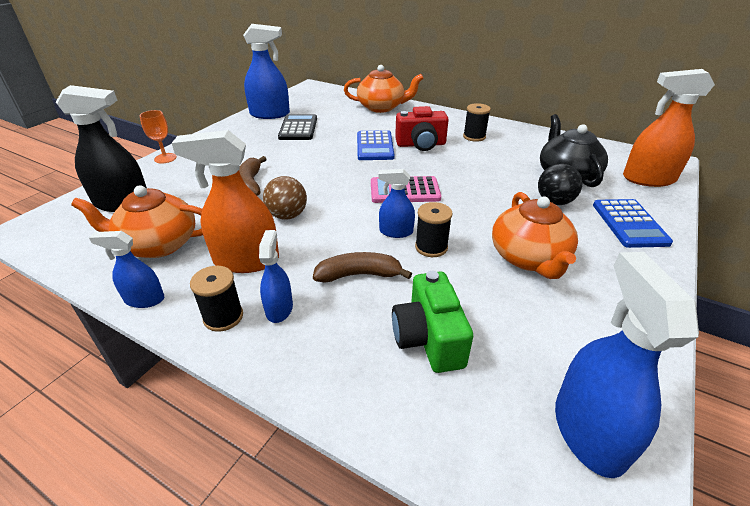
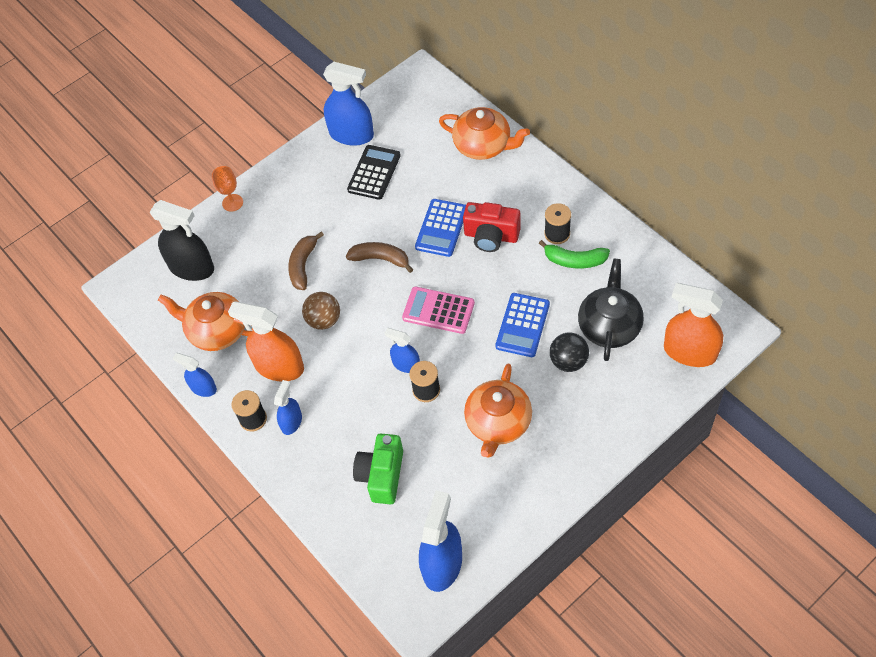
camera: 25 degrees right, 20 degrees up
(359, 275) = (357, 405): brown banana -> brown banana (380, 259)
(501, 147) = (574, 260): none -> green banana
(629, 223) = (615, 407): blue calculator -> blue calculator (522, 325)

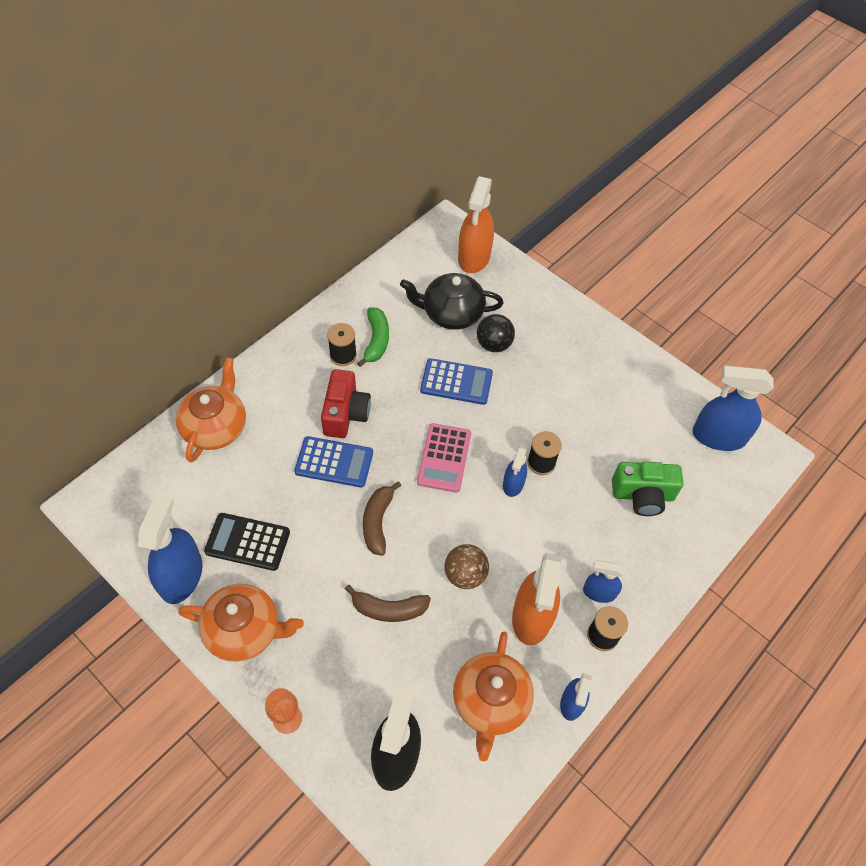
camera: 105 degrees left, 0 degrees up
(498, 423) = (568, 399): orange teapot -> orange teapot (244, 630)

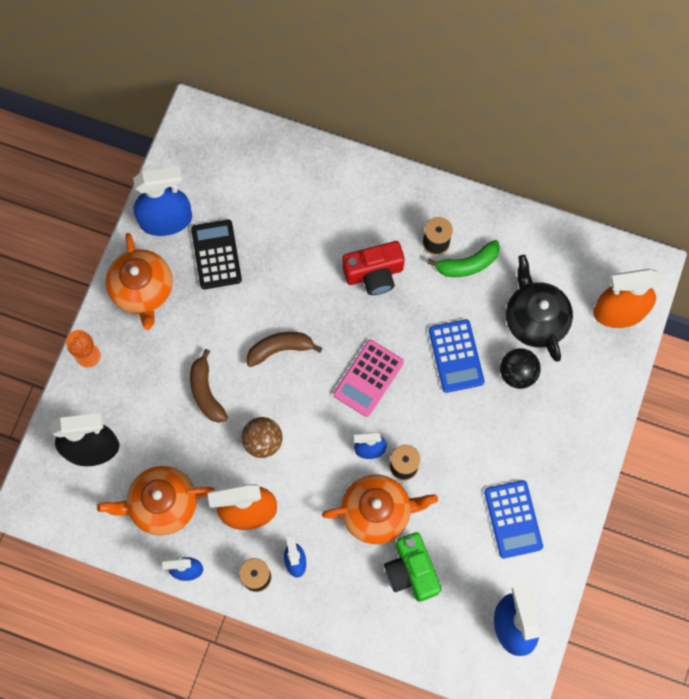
camera: 70 degrees right, 15 degrees up
(215, 427) = (310, 174): orange teapot -> orange teapot (377, 512)
(334, 462) = (320, 287): blue calculator -> blue calculator (513, 519)
(444, 458) = (368, 378): pink calculator -> pink calculator turned 45 degrees counterclockwise

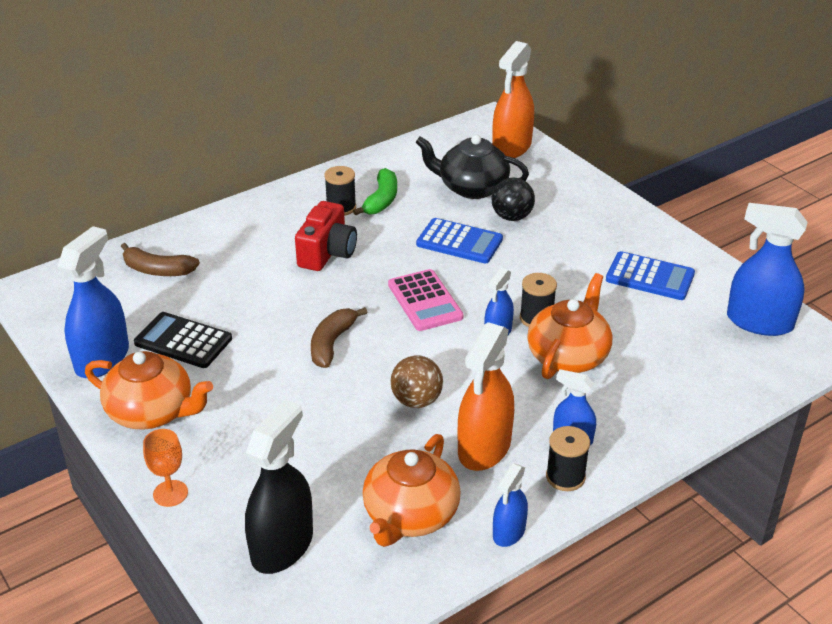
camera: 55 degrees left, 35 degrees down
(206, 392) = (318, 417): brown banana -> brown banana (158, 270)
(411, 571) = (651, 361): green camera -> none

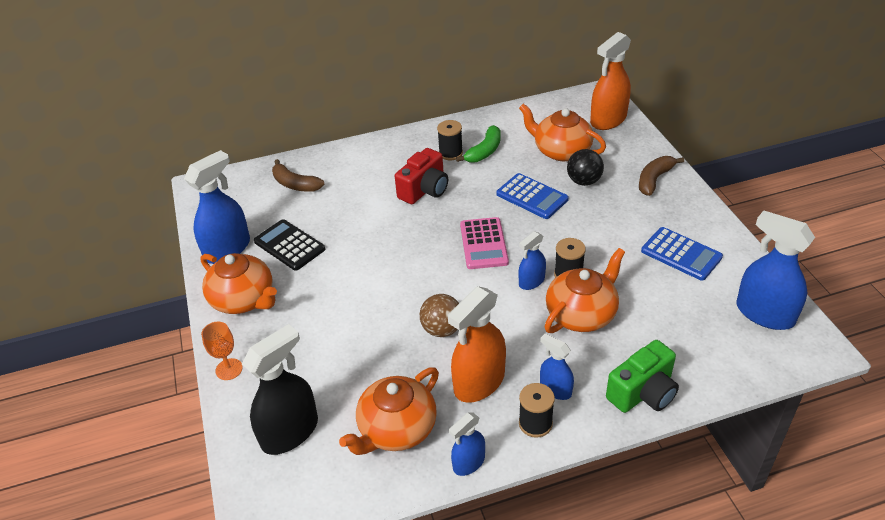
camera: 20 degrees right, 5 degrees up
(332, 343) = (397, 267): brown banana -> brown banana (654, 179)
(472, 188) = (561, 151): black teapot -> orange teapot
(667, 423) = (643, 392): none -> green camera

